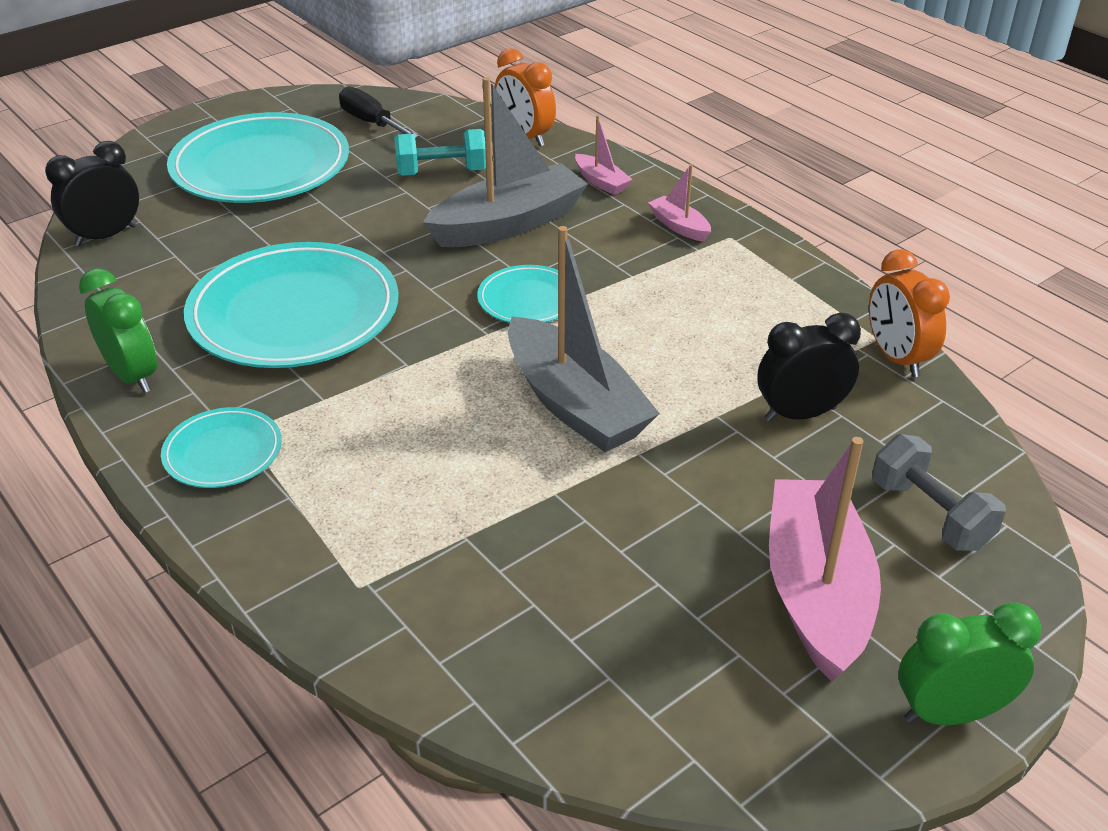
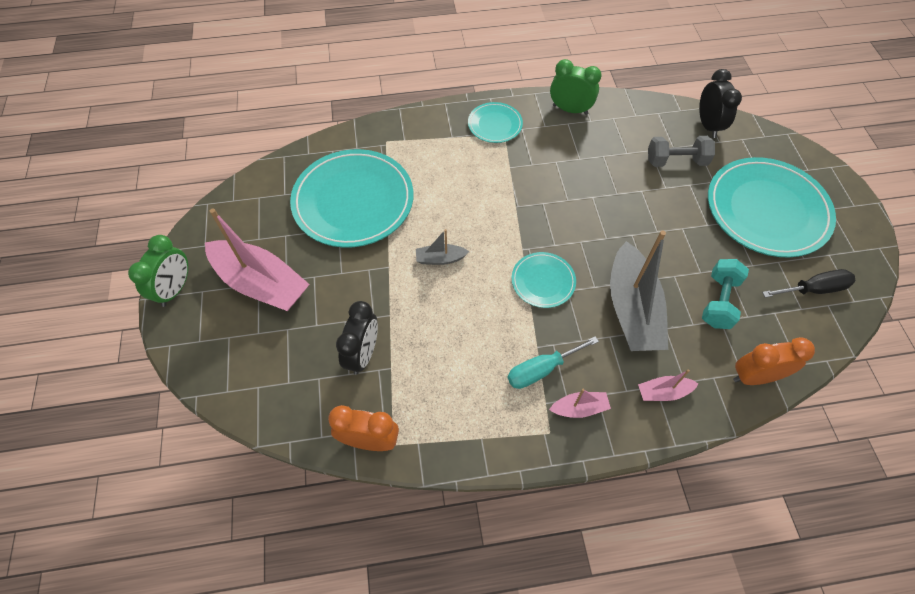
camera: 120 degrees right, 20 degrees up
(132, 376) = (570, 109): green clock -> green clock turned 150 degrees counterclockwise
(294, 313) = (589, 177): turquoise plate -> turquoise plate (353, 201)
(575, 404) = (440, 259): grey boat -> grey boat, size x0.45
(660, 264) = (541, 370): none -> turquoise screwdriver
(930, 514) = (259, 362): grey dumbbell -> grey dumbbell (676, 161)

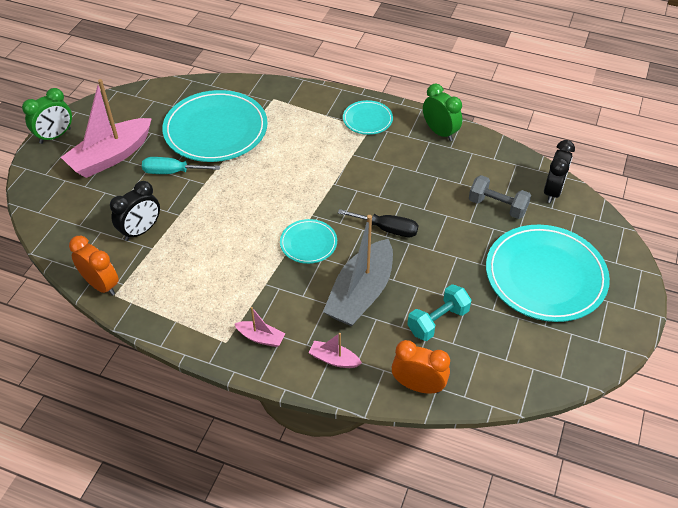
camera: 30 degrees right, 10 degrees down
(261, 283) = (111, 156): pink boat -> pink boat turned 75 degrees clockwise
(440, 259) = (245, 194): grey boat -> none
(541, 370) = (255, 300): turquoise screwdriver -> turquoise screwdriver (172, 172)
(813, 289) = (530, 351): black screwdriver -> black screwdriver (387, 229)

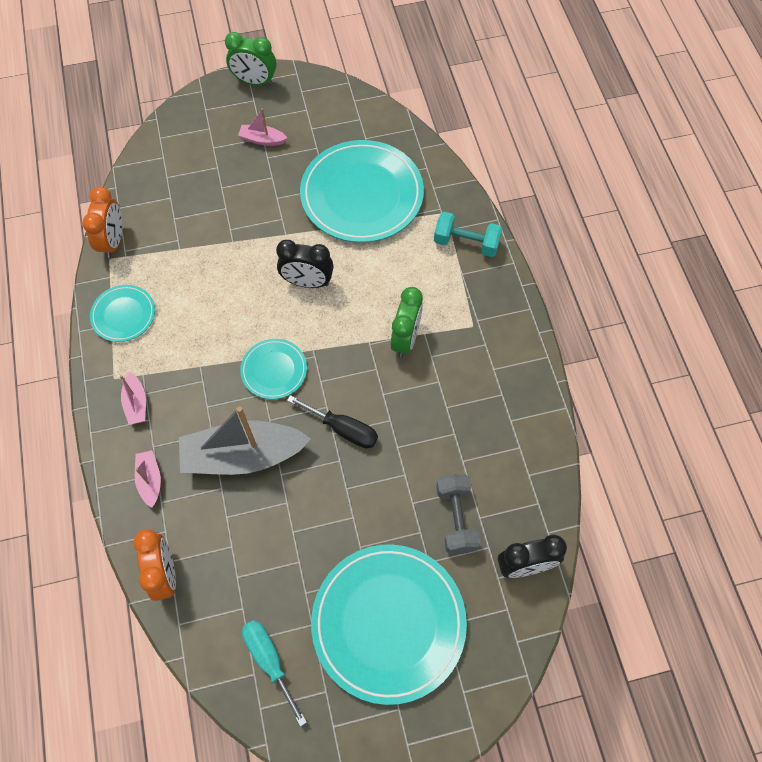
camera: 55 degrees right, 15 degrees up
(111, 156) = (262, 140): pink boat -> pink boat, size x0.45
(141, 231) = (192, 226): black clock -> black clock (307, 282)
(172, 172) = (280, 199): turquoise screwdriver -> turquoise screwdriver (269, 660)
(367, 119) = (487, 315): turquoise plate -> turquoise plate (123, 315)
(387, 229) = (343, 429): black screwdriver -> black screwdriver turned 45 degrees counterclockwise
(437, 321) = (255, 547): turquoise dumbbell -> turquoise dumbbell (466, 243)
(440, 132) = (525, 396): green clock -> green clock (405, 339)

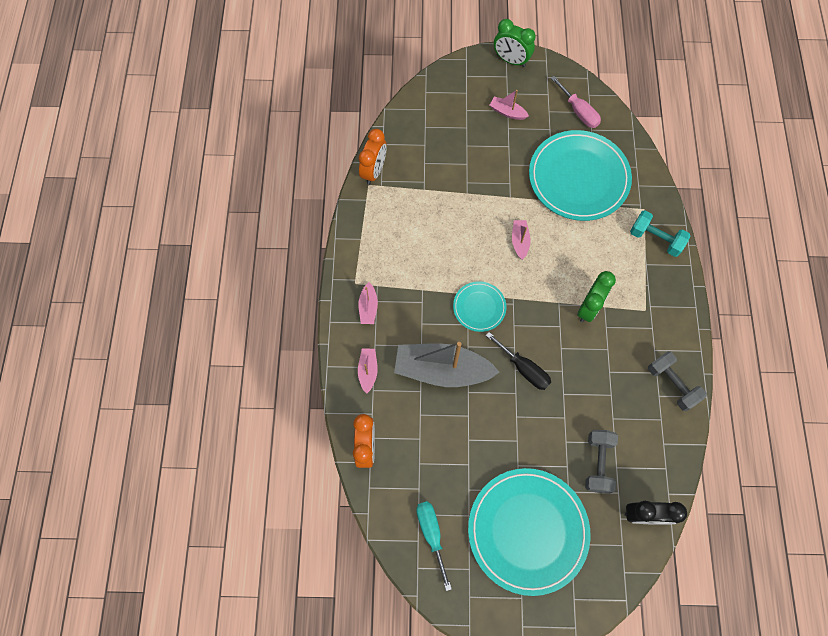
camera: 15 degrees right, 5 degrees up
(123, 315) = (371, 233): turquoise plate -> none
(307, 282) = (519, 241): black clock -> pink boat
(346, 121) = (578, 111): none -> pink screwdriver
(522, 403) = (671, 384): none -> grey dumbbell

